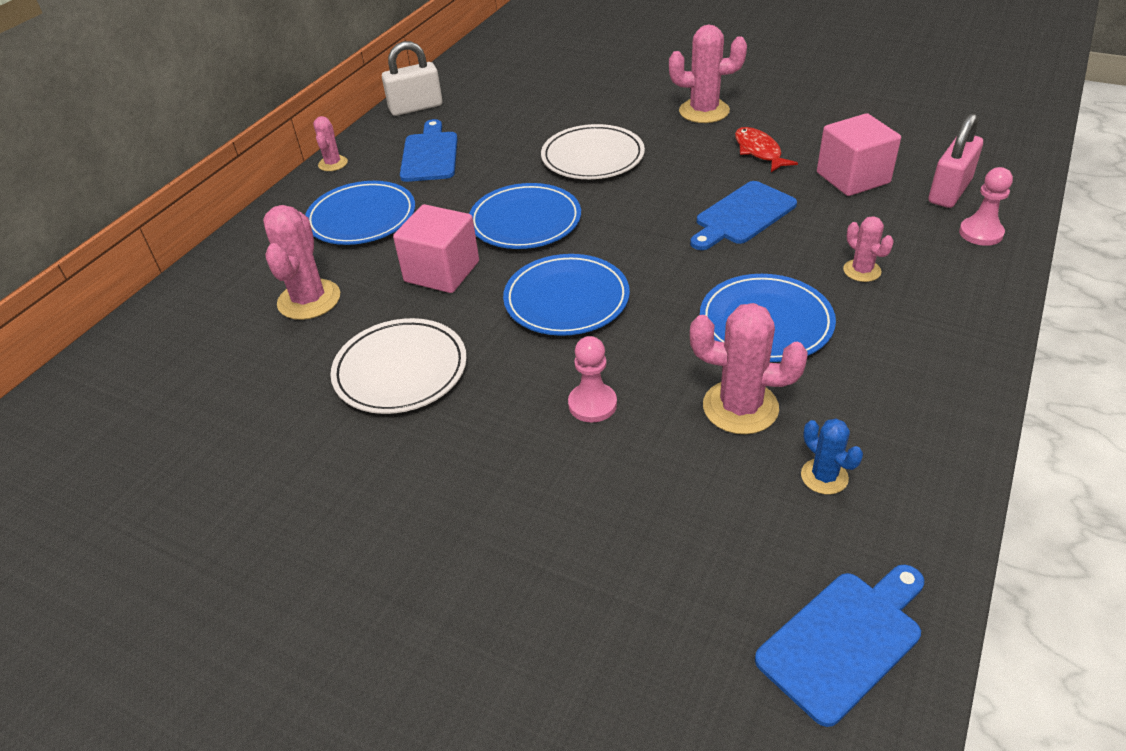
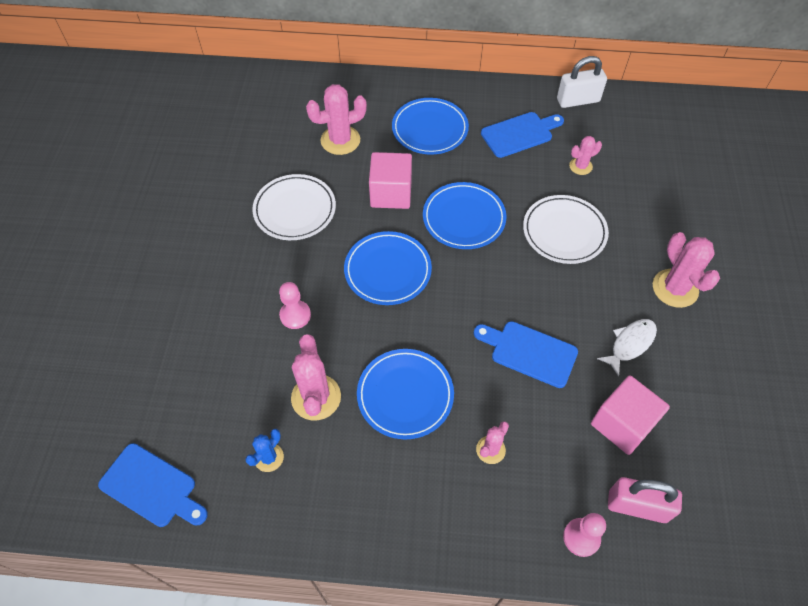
camera: 65 degrees right, 15 degrees up
(333, 164) = (483, 87): pink cactus -> pink cactus (580, 166)
(416, 107) = (578, 100): white padlock -> white padlock turned 60 degrees counterclockwise
(759, 151) = (630, 344): red fish -> white fish

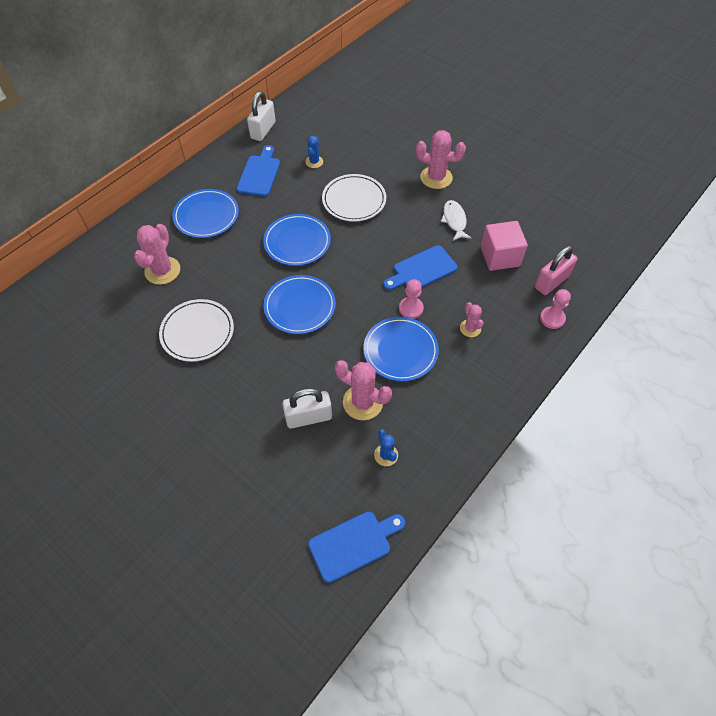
camera: 55 degrees left, 0 degrees up
(266, 359) = (308, 417): none -> white padlock
(295, 315) = (288, 380): pink pawn -> pink pawn (411, 309)
(391, 193) = (239, 268): pink cube -> none
(580, 166) = (314, 162): pink cactus -> blue cactus

